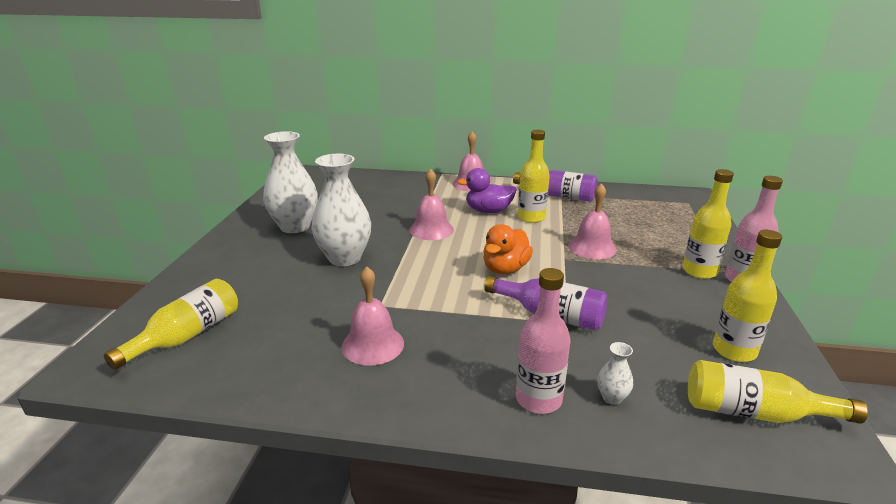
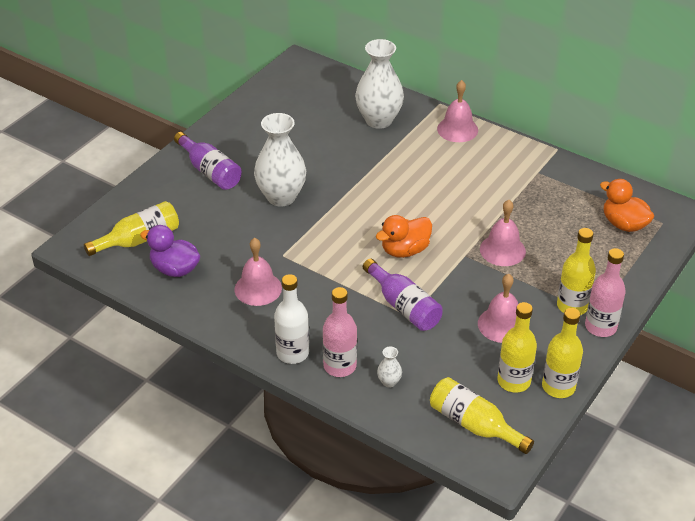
camera: 25 degrees right, 15 degrees up
(295, 226) = (258, 145): white vase -> white vase (379, 120)
(431, 230) = (374, 184): pink bell -> pink bell (502, 324)
(468, 404) = (292, 353): none -> white bottle
(488, 211) = (445, 175): purple duck -> purple duck (175, 269)
(531, 217) = (479, 196): yellow bottle -> yellow bottle (558, 387)
(559, 196) = (534, 173): purple bottle -> purple bottle (210, 171)
(663, 209) = (624, 224): none -> orange duck

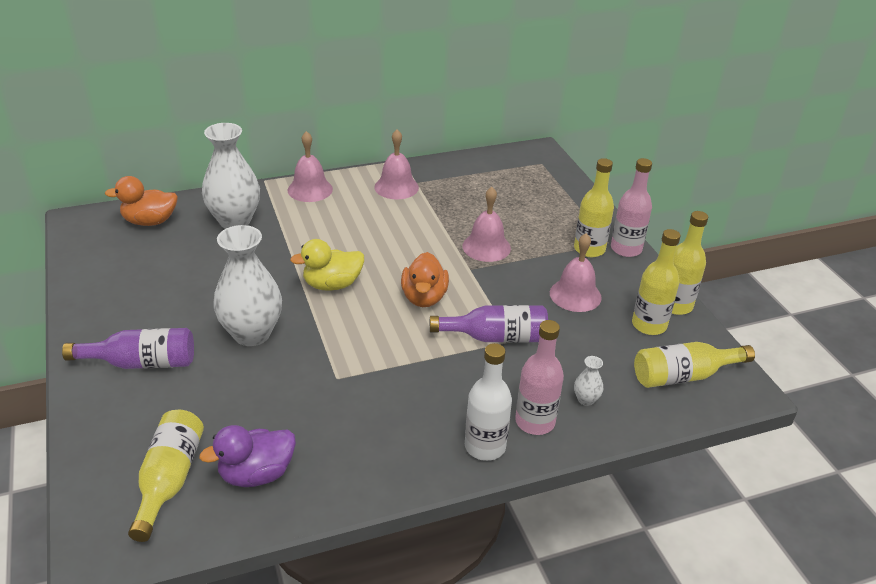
camera: 55 degrees left, 5 degrees down
(258, 288) = (364, 422): pink bell -> pink bell (396, 187)
(367, 201) = (332, 285): none -> yellow duck
(624, 224) = (524, 179): orange duck -> orange duck (150, 221)

